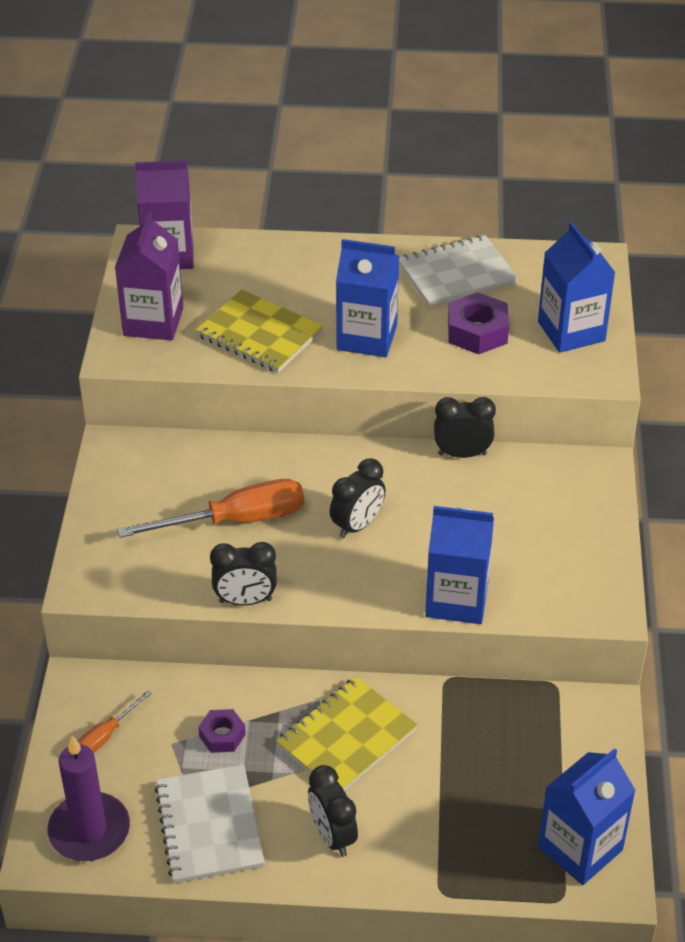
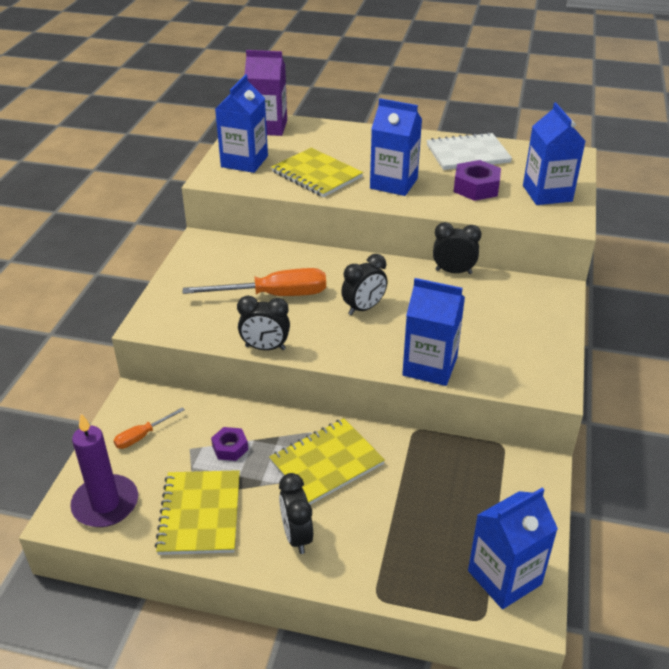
camera: 10 degrees right, 5 degrees down
(153, 322) = (244, 161): purple carton -> blue carton
(209, 826) = (200, 514): white notebook -> yellow notebook

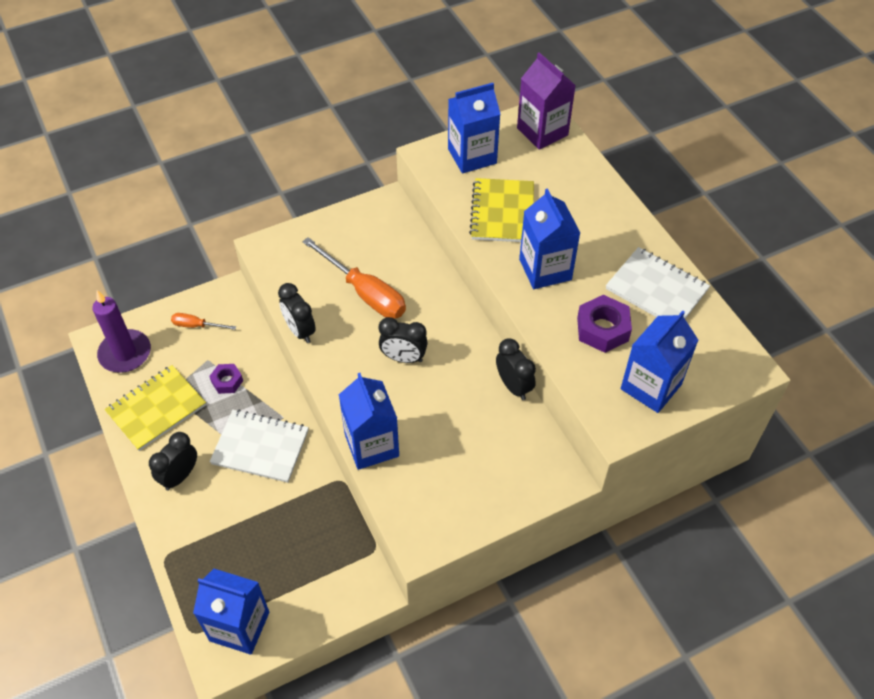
camera: 50 degrees right, 15 degrees up
(326, 463) = (260, 447): yellow notebook -> white notebook

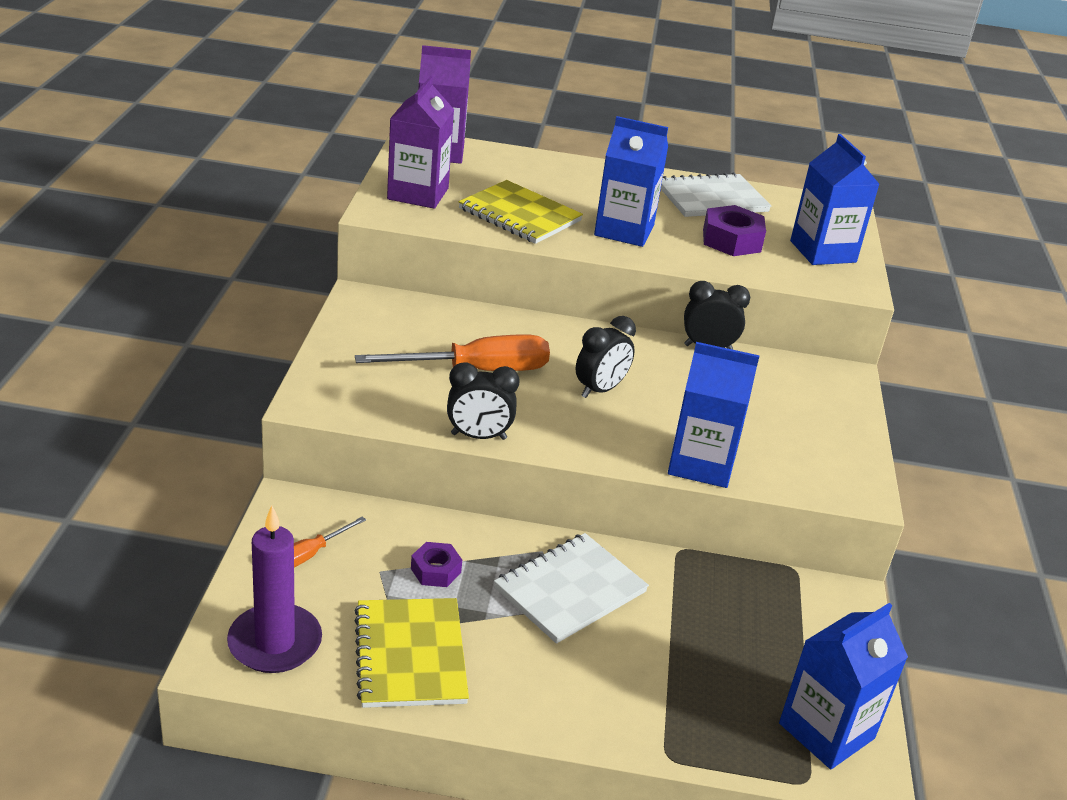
camera: 60 degrees left, 20 degrees down
(180, 476) = (547, 682): black clock -> none
(472, 156) = (418, 194): blue carton -> purple carton

